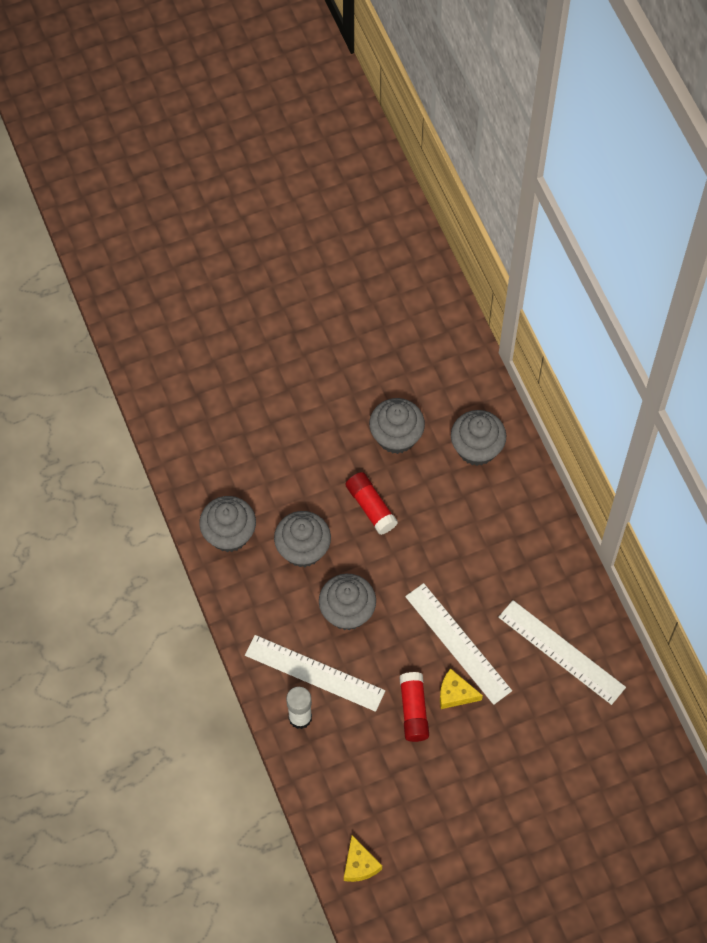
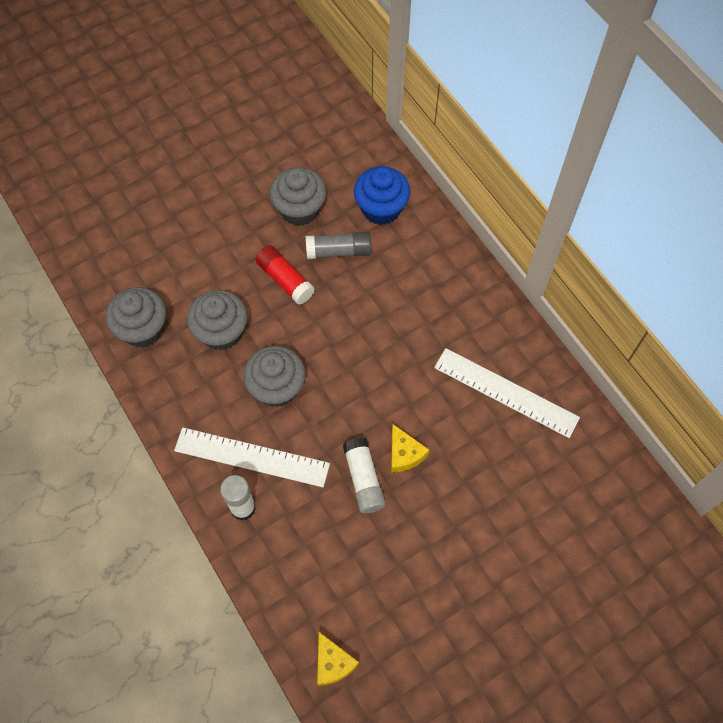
camera: 10 degrees left, 0 degrees up
(413, 711) = (363, 479): red glue stick -> white glue stick
(427, 486) = (339, 251): none -> grey glue stick
(455, 693) = (404, 454): yellow cheese -> yellow cheese turned 120 degrees counterclockwise
(458, 643) = (397, 401): white ruler -> none
(476, 448) = (381, 208): grey cupcake -> blue cupcake

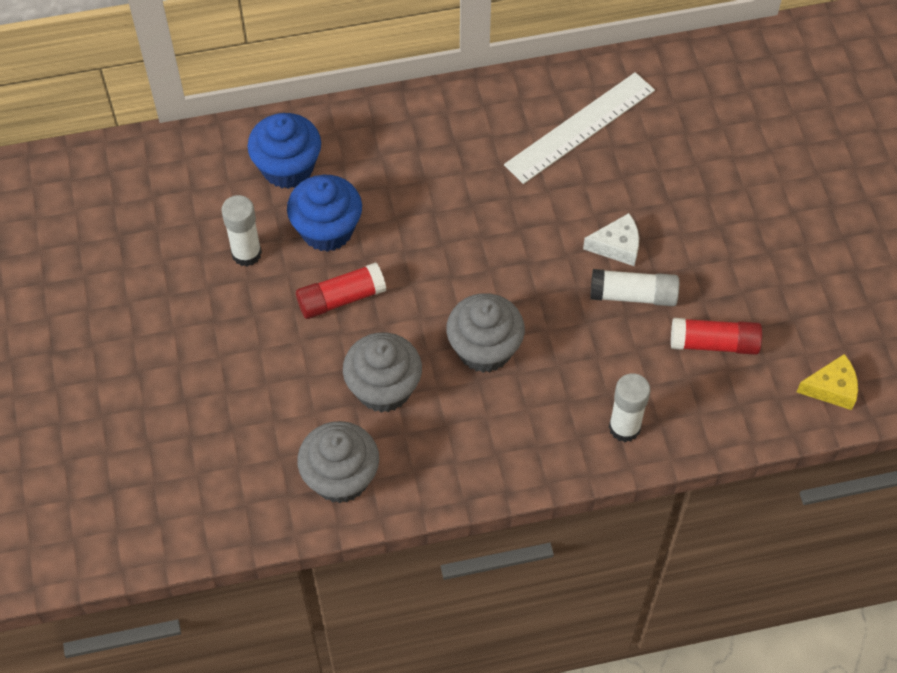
camera: 70 degrees left, 5 degrees down
(252, 457) = (564, 401): white ruler -> none
(299, 209) = (246, 253): grey cupcake -> white glue stick
(339, 251) = (327, 230): grey glue stick -> blue cupcake
(342, 555) = (714, 343): none -> red glue stick
(404, 454) = (617, 246): yellow cheese -> white cheese

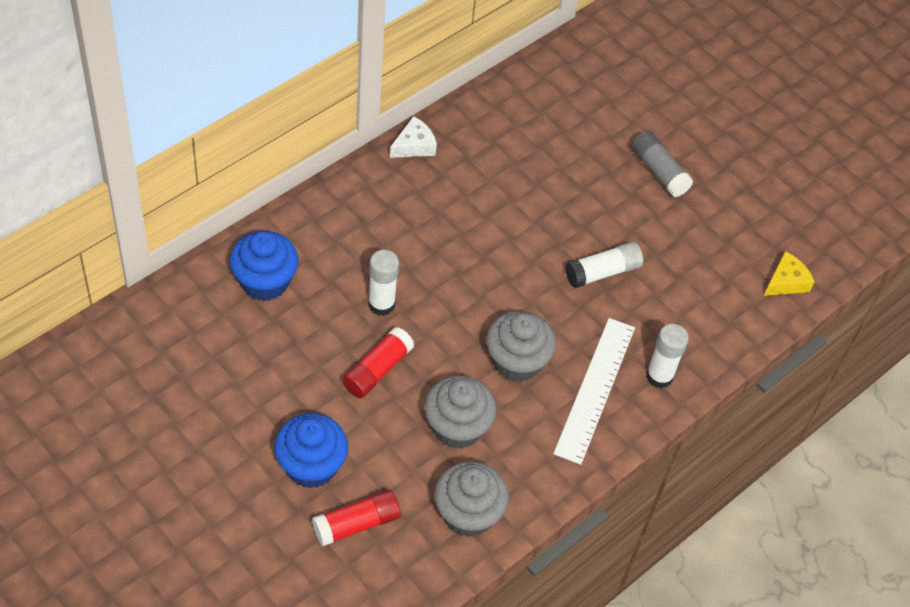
camera: 35 degrees left, 5 degrees down
(246, 253) = (274, 366): white glue stick -> white glue stick (381, 304)
(327, 230) = (330, 319): blue cupcake -> blue cupcake (311, 466)
(580, 127) = (481, 158): white ruler -> white ruler (595, 389)
(617, 246) = (567, 239): white cheese -> white cheese (414, 146)
(714, 343) = (684, 284): red glue stick -> red glue stick (356, 524)
(764, 213) = (659, 171): none -> grey glue stick

